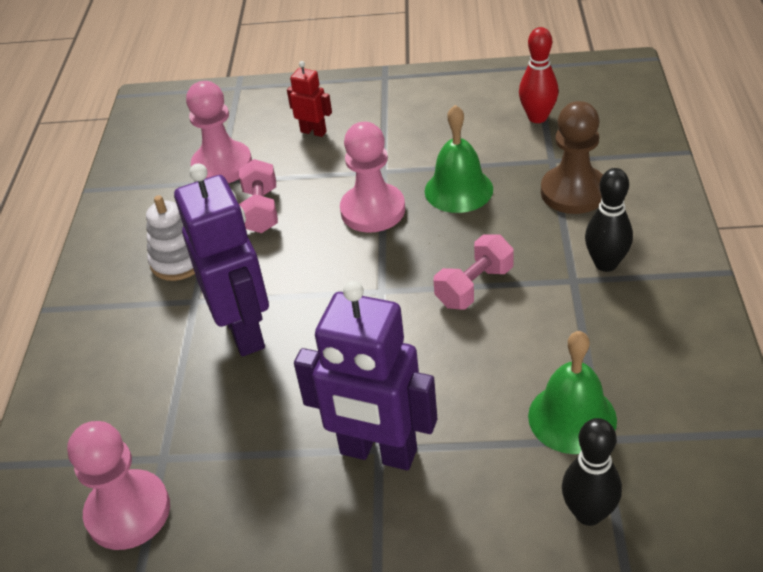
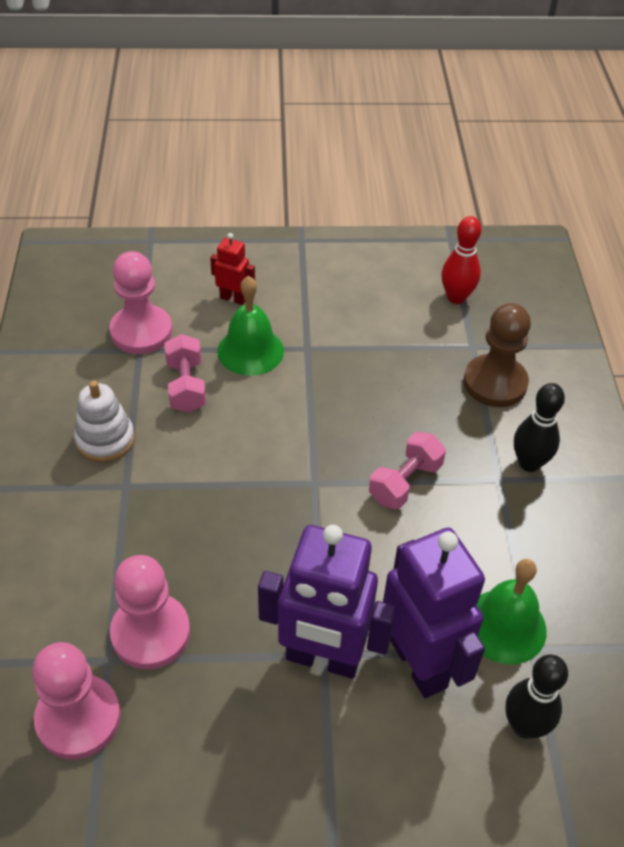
camera: 10 degrees left, 5 degrees up
(245, 331) = (180, 522): purple robot -> purple robot (419, 663)
(373, 210) = (299, 392): pink pawn -> pink pawn (150, 633)
(458, 190) = (383, 374): green bell -> green bell (250, 351)

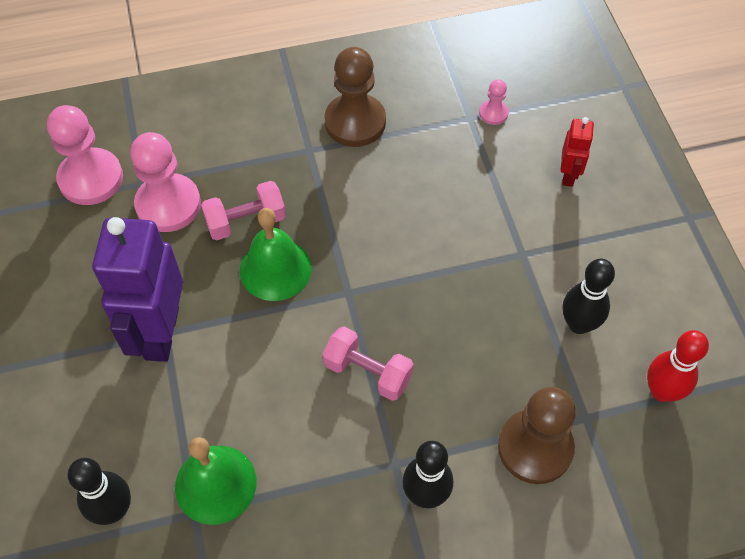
camera: 80 degrees right, 10 degrees up
(105, 439) = (355, 122): white stacking toy -> brown pawn
(141, 332) = (493, 113): pink pawn -> pink pawn, size x0.47
(186, 386) = (436, 165): pink dumbbell -> pink dumbbell (246, 221)
(250, 351) = (500, 206): green bell -> green bell (275, 269)
(386, 329) = (578, 324): none -> black bowling pin
(419, 663) = (166, 411): purple robot -> none

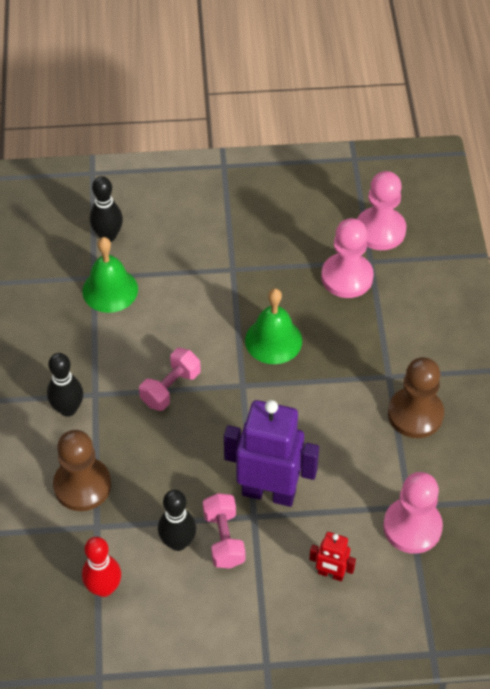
camera: 100 degrees right, 5 degrees down
(160, 333) = (233, 266): purple robot -> purple robot (269, 492)
(246, 221) = (322, 325): pink dumbbell -> pink dumbbell (224, 539)
(493, 113) = (412, 527): pink pawn -> pink pawn, size x2.12

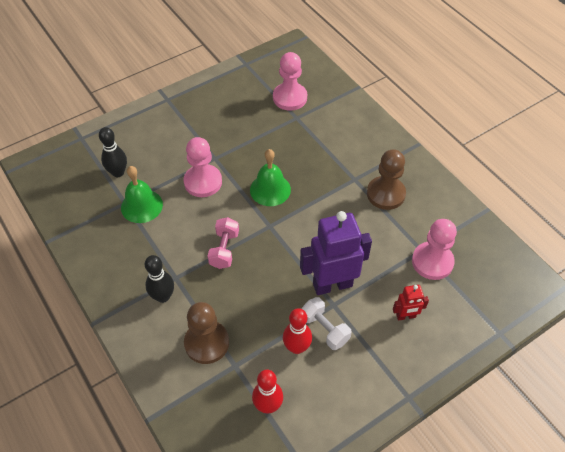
camera: 30 degrees left, 0 degrees up
(178, 542) = (296, 347): black bowling pin -> red bowling pin
(224, 539) = (324, 329): pink dumbbell -> white dumbbell
(347, 277) = (289, 132): pink pawn -> pink pawn (203, 182)

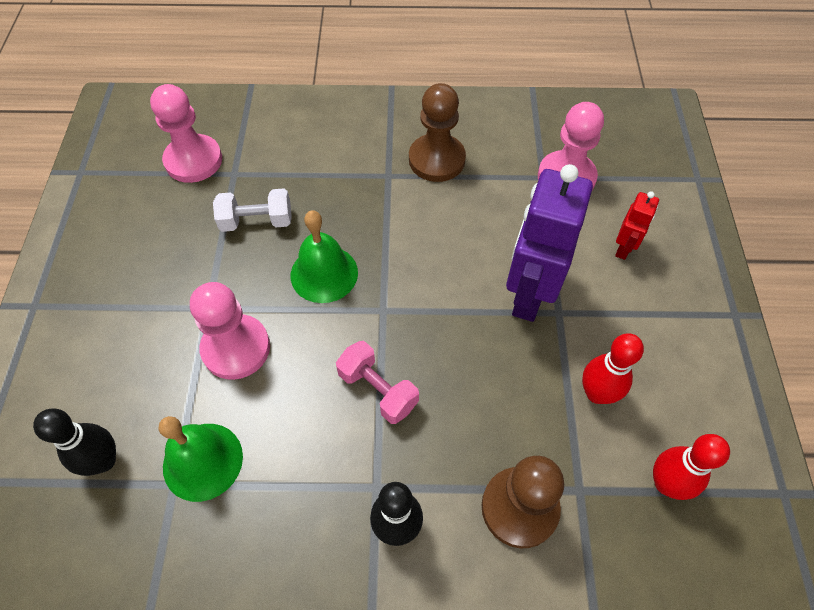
camera: 55 degrees left, 5 degrees up
(324, 329) = (589, 344): white dumbbell -> white dumbbell (257, 221)

